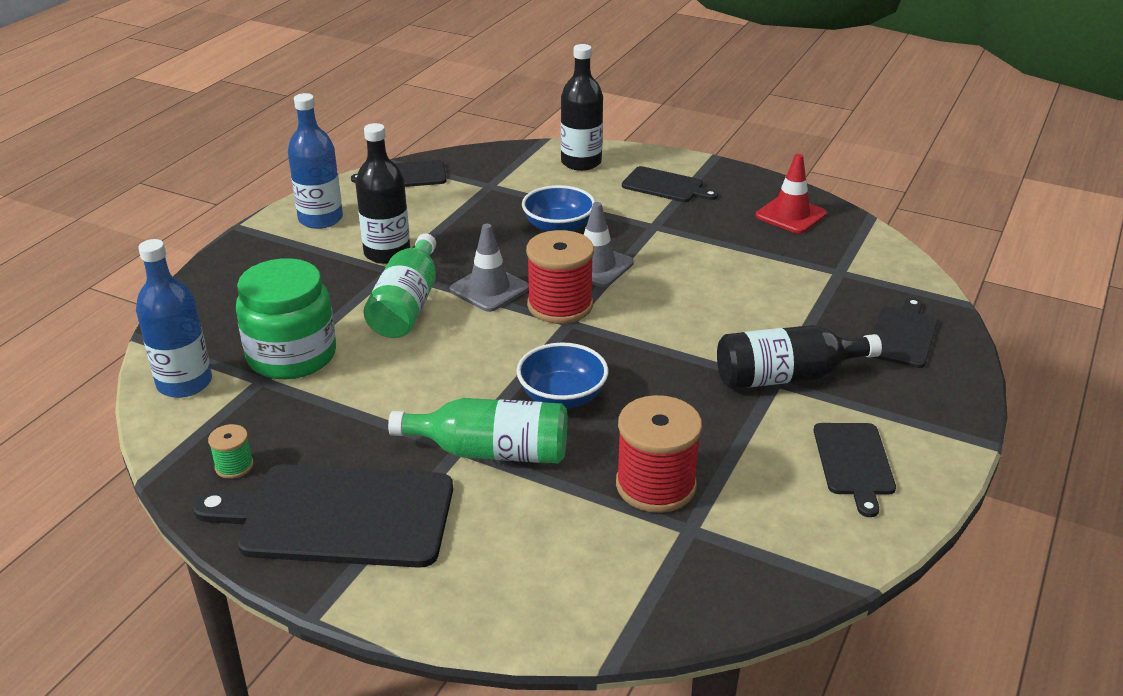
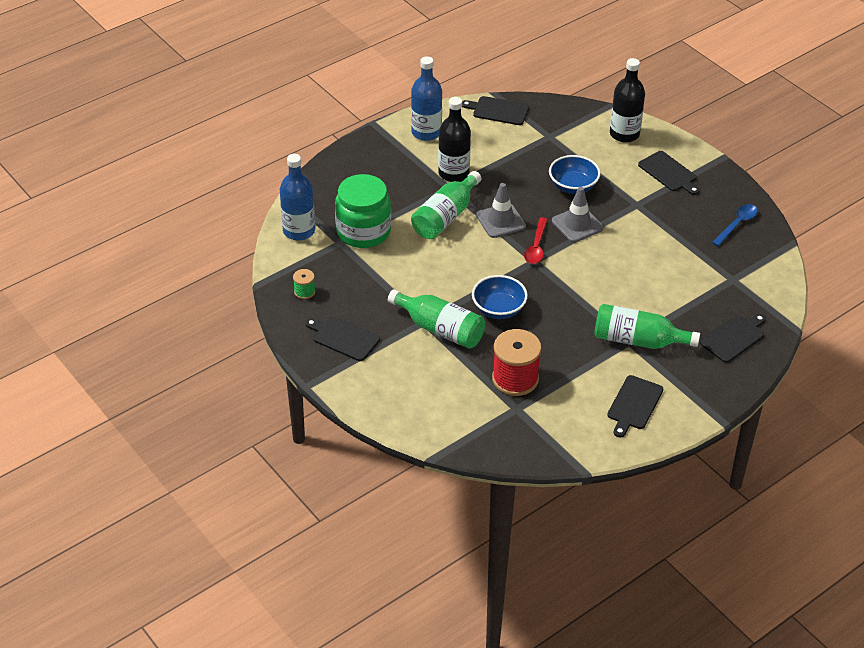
camera: 25 degrees right, 10 degrees up
(338, 515) = (344, 338): black cutting board -> black cutting board, size x0.55
(560, 305) = (536, 247): red spool -> red spoon
(787, 376) = (638, 340): black bottle -> green bottle
(790, 215) = (737, 224): red traffic cone -> blue spoon

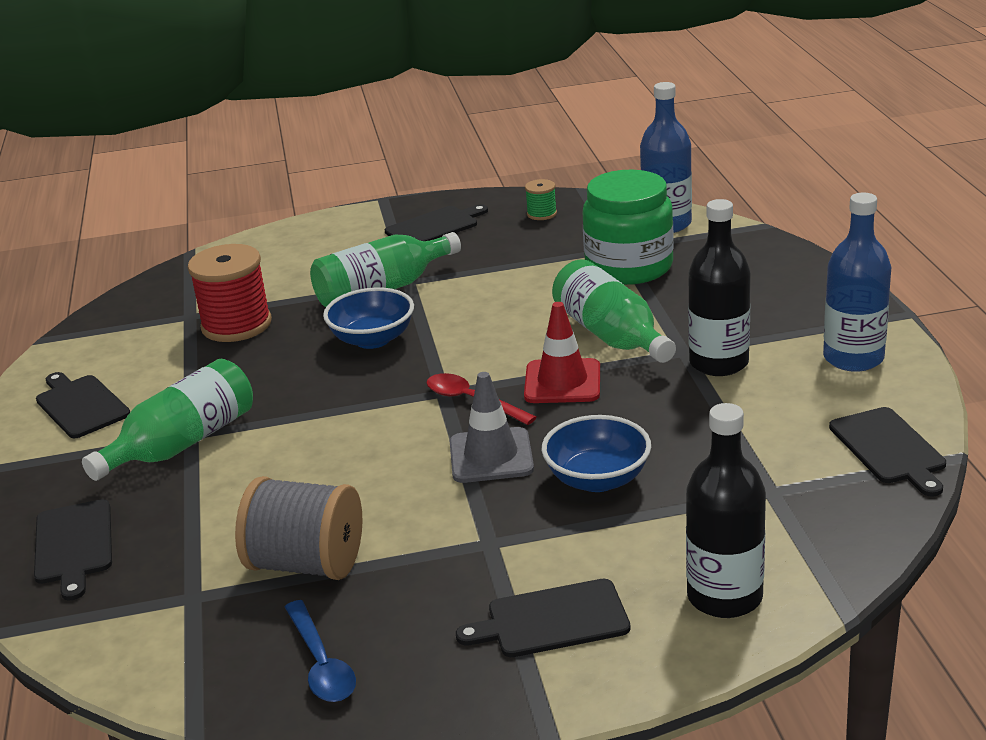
camera: 120 degrees right, 15 degrees down
(498, 111) = (889, 449): black cutting board -> black cutting board turned 120 degrees clockwise
(500, 221) = (562, 382): grey traffic cone -> red traffic cone
(688, 253) = (307, 564): none -> grey spool

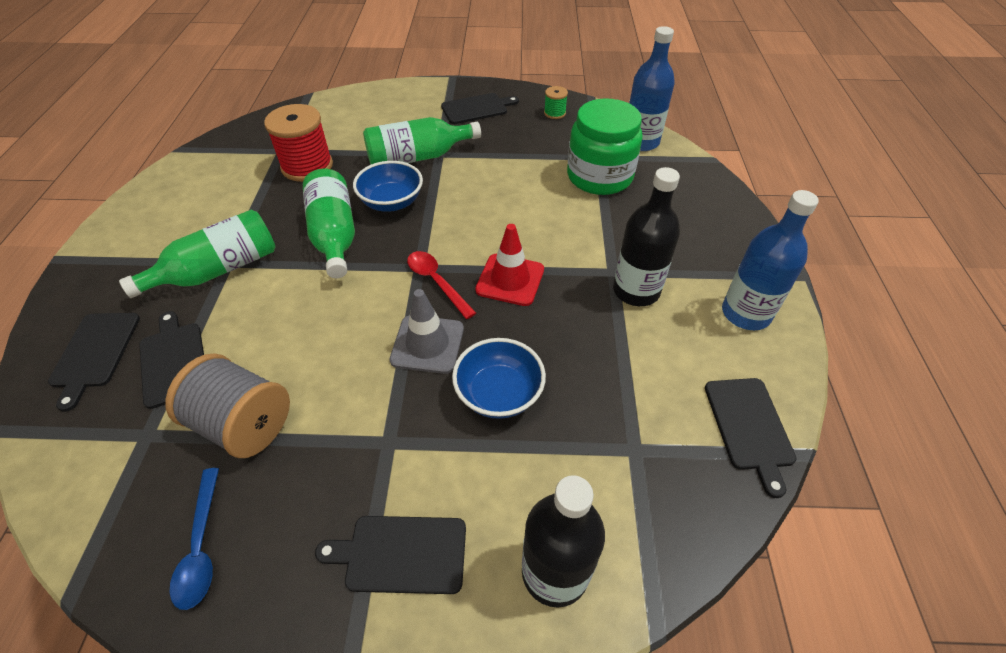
camera: 10 degrees right, 20 degrees up
(81, 405) = (171, 215): black cutting board -> black cutting board (173, 361)
(611, 335) = (563, 241): green bottle -> green bottle (334, 235)

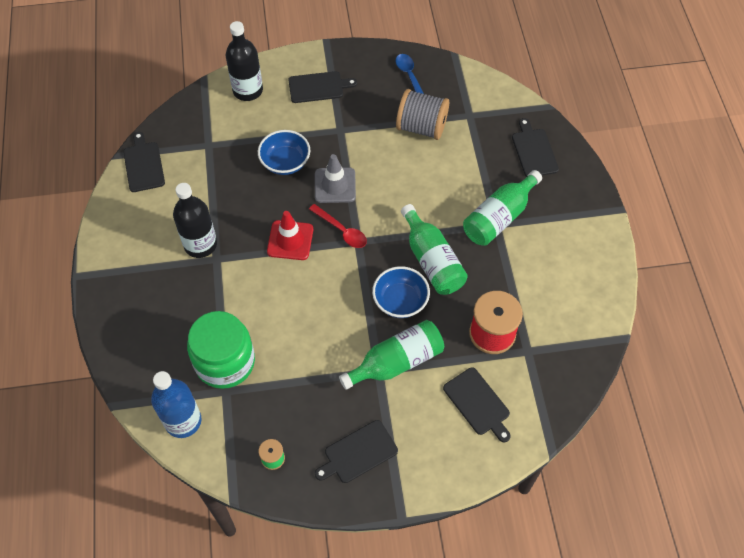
camera: 170 degrees right, 10 degrees up
(173, 361) = (483, 153): black cutting board -> black cutting board (478, 403)
(745, 313) = (127, 237): blue bottle -> none

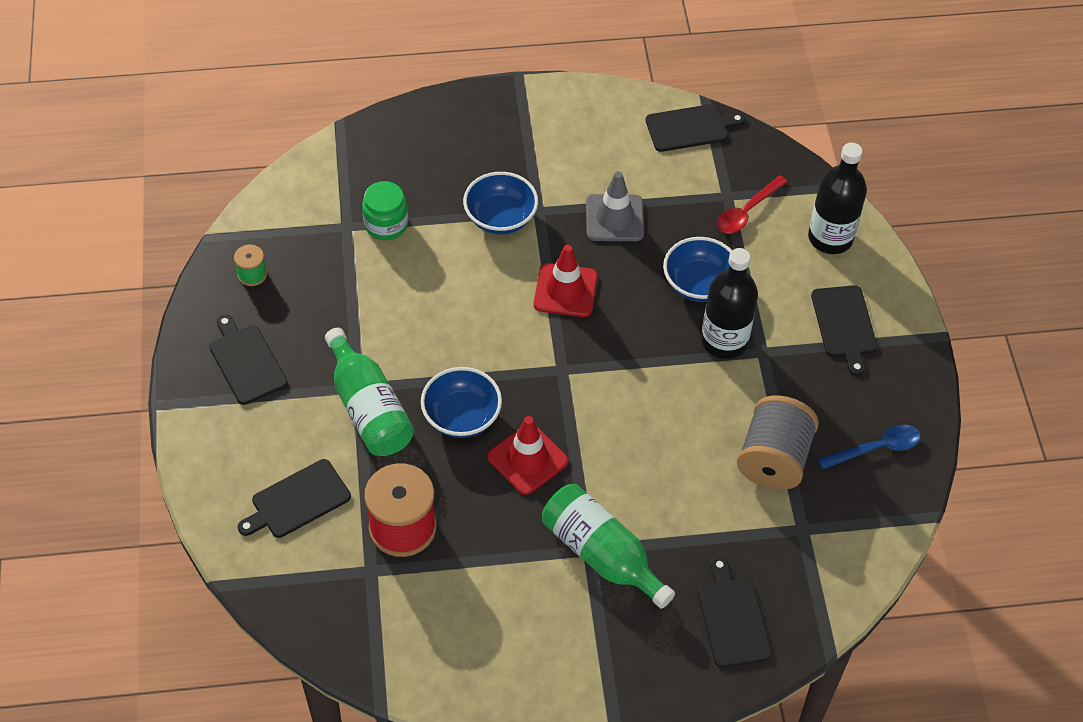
camera: 90 degrees right, 5 degrees down
(183, 421) = (311, 187): blue bottle -> none
(200, 244) = (561, 193): black bottle -> black bottle (724, 341)
(222, 283) = (500, 218): none -> blue bowl
(225, 362) = (386, 224): green jar -> green jar, size x0.57
(335, 185) = (659, 343): grey traffic cone -> grey traffic cone (614, 218)
(341, 231) = (580, 350): red spoon -> red spoon (747, 211)
(432, 260) = (527, 459): green bottle -> red traffic cone
(534, 151) = (733, 618): black cutting board -> black cutting board turned 90 degrees counterclockwise

